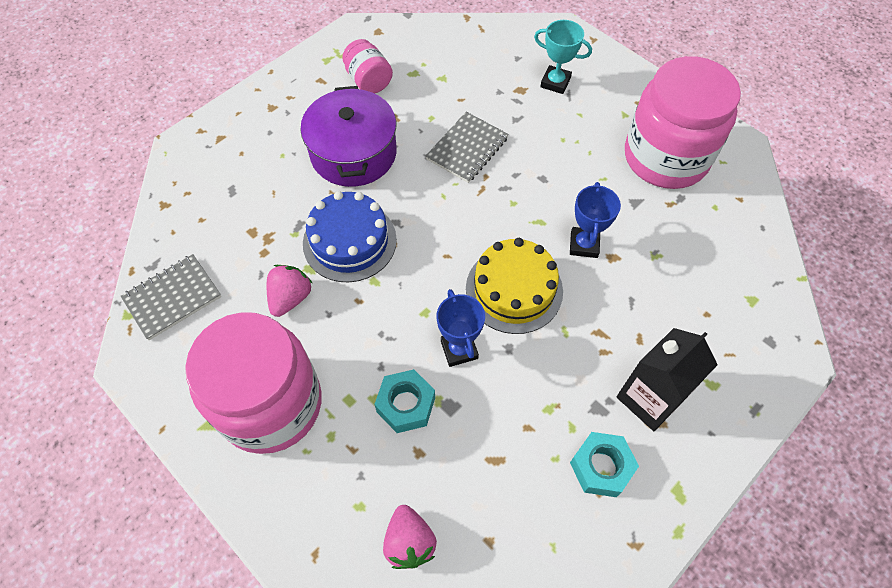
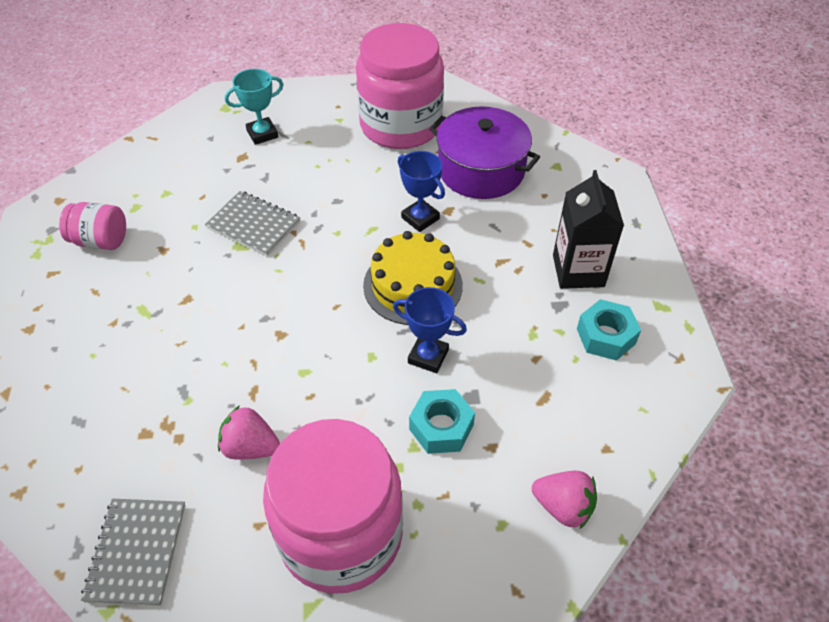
camera: 50 degrees left, 10 degrees down
(290, 298) = (250, 447): pink strawberry -> pink strawberry turned 45 degrees counterclockwise
(349, 241) = (245, 363): blue cake -> none
(353, 153) = (160, 301): purple pot -> purple pot (481, 170)
(467, 149) = (254, 225): grey notebook -> grey notebook turned 45 degrees counterclockwise

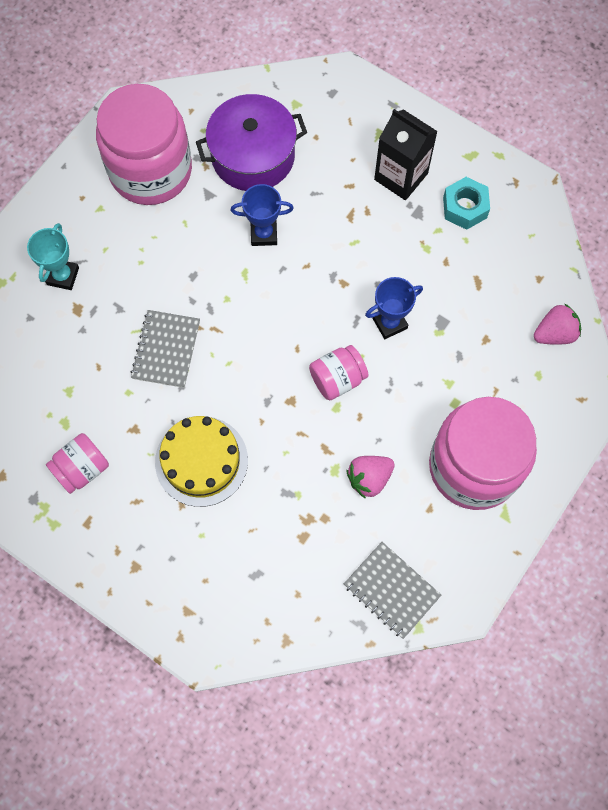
camera: 50 degrees left, 20 degrees up
(254, 225) = (166, 350): grey notebook -> grey notebook turned 60 degrees counterclockwise
(333, 354) = (337, 379): none -> pink jar
(412, 285) = (322, 287): yellow cake -> yellow cake (201, 461)
(441, 427) = (448, 357): turquoise nut -> none

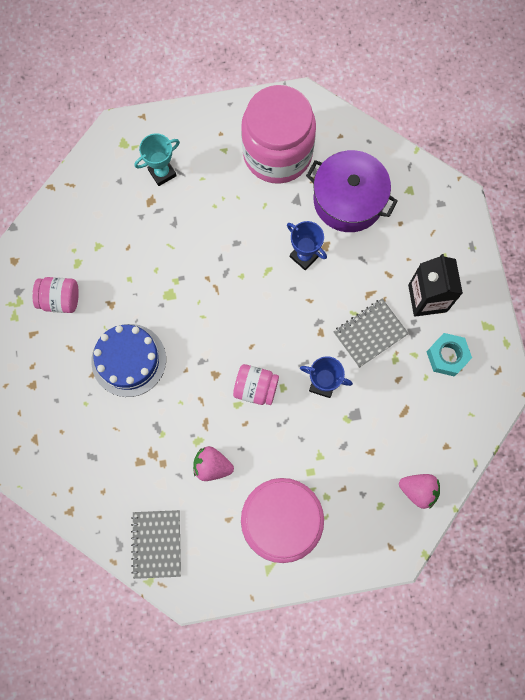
camera: 45 degrees right, 5 degrees up
(166, 350) = (175, 274): grey notebook -> grey notebook (370, 333)
(201, 461) = (128, 360): yellow cake -> blue cake

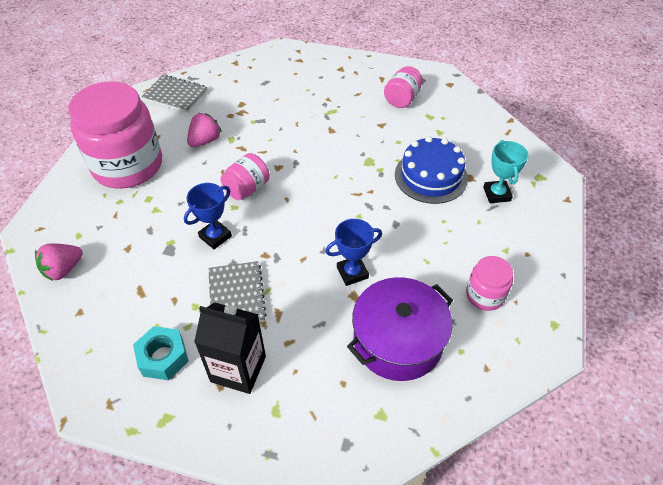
camera: 115 degrees right, 25 degrees down
(128, 360) = (326, 121): blue cake -> blue cake (431, 176)
(277, 153) = (485, 295): pink jar -> pink jar, size x0.46

